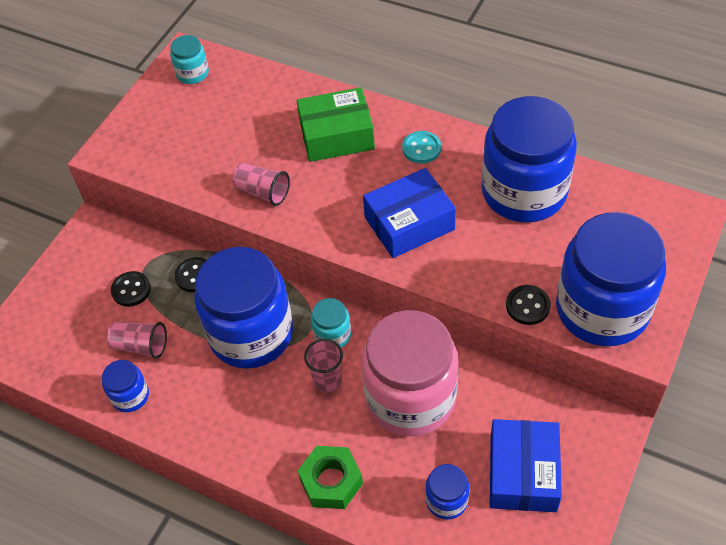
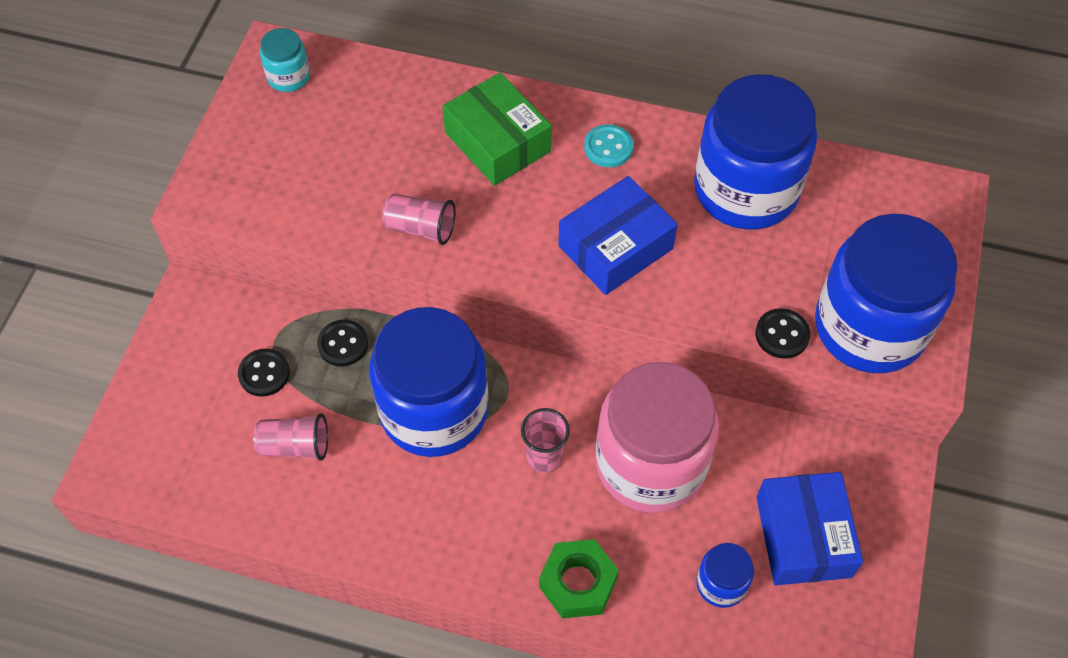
camera: 15 degrees left, 5 degrees up
(130, 396) = (298, 513): blue jar -> none
(332, 335) = (536, 397): turquoise jar -> none
(336, 135) = (497, 142): green box -> green box turned 75 degrees clockwise

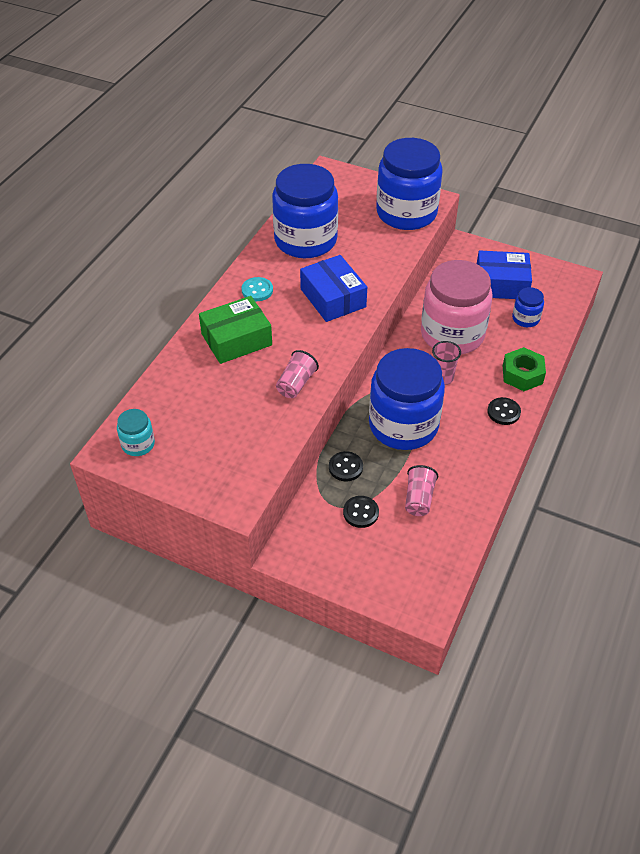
camera: 80 degrees left, 10 degrees down
(782, 335) = (405, 244): black button -> black button (503, 412)

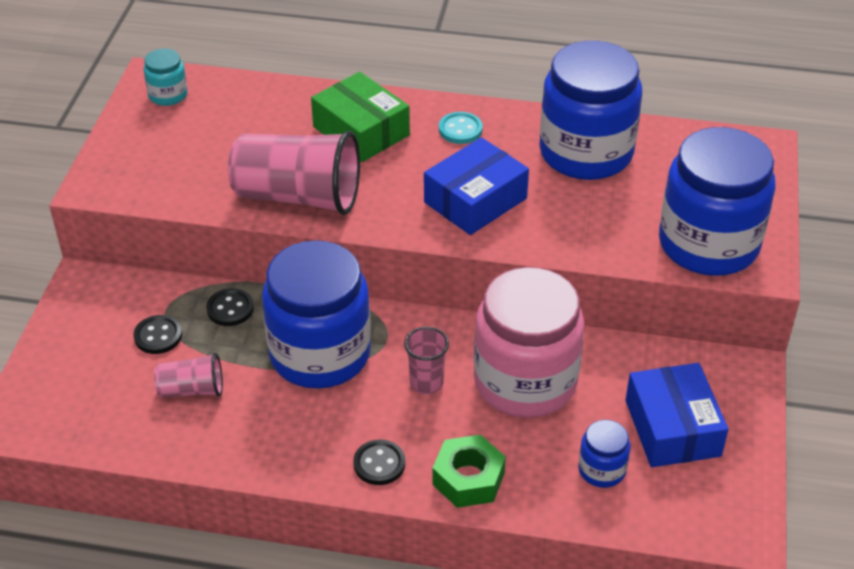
camera: 75 degrees right, 5 degrees down
(296, 384) = (298, 197): pink cup -> pink cup, size x2.01

